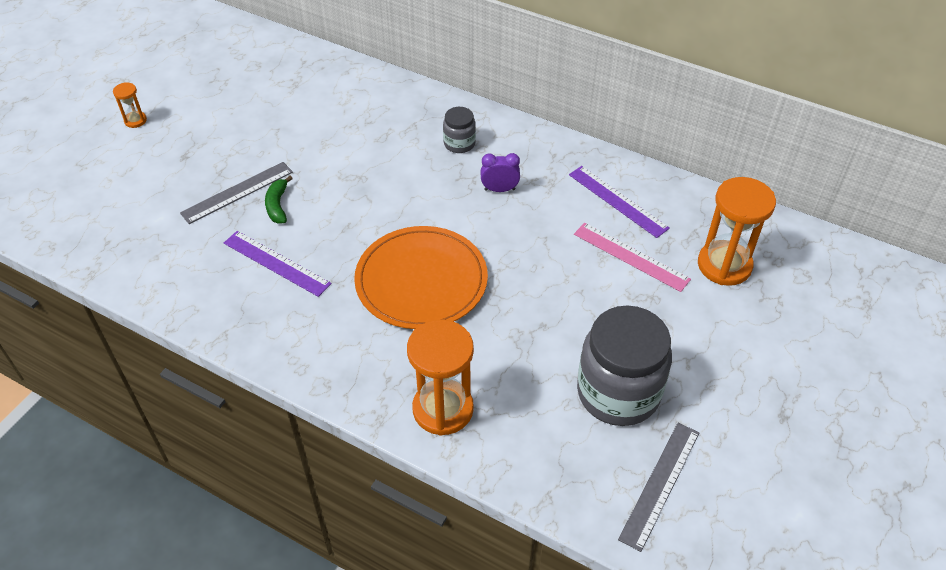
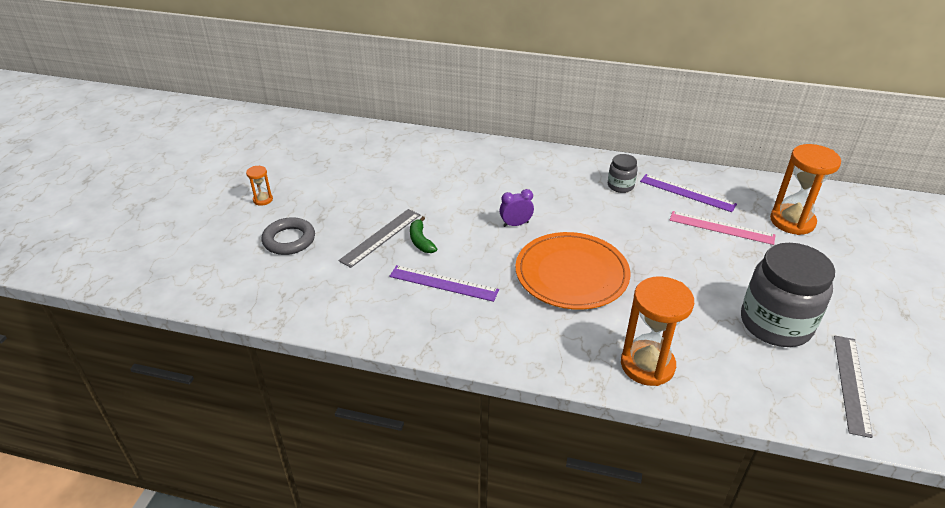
camera: 15 degrees left, 10 degrees down
(141, 177) = (289, 240): none -> grey ring
(459, 143) = (543, 174): grey jar -> grey jar (620, 186)
(499, 189) = (594, 200): purple clock -> purple clock (515, 224)

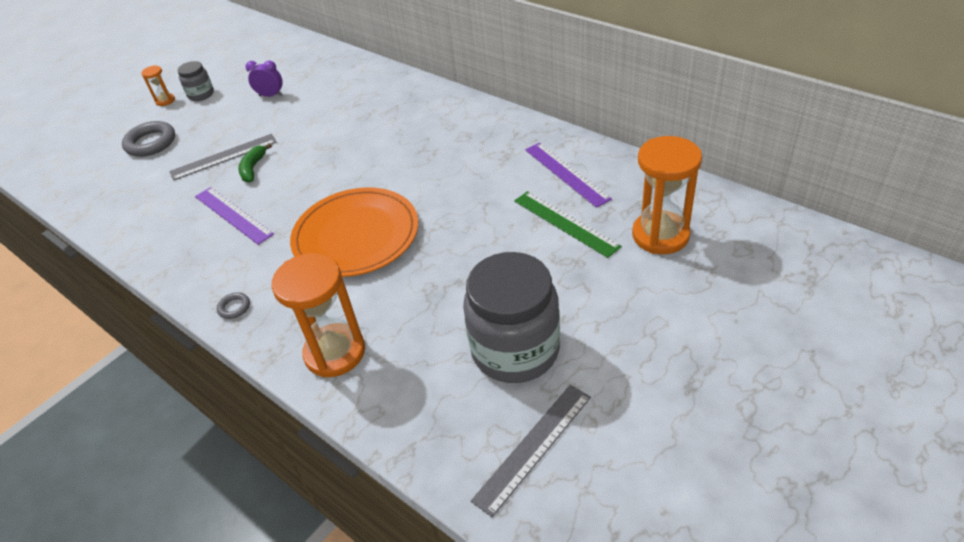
camera: 30 degrees right, 5 degrees up
(515, 224) = (353, 170): purple clock -> purple clock (271, 95)
(526, 356) = (234, 307): none -> grey ring
(620, 186) = (499, 151): grey jar -> grey jar (201, 94)
(721, 228) = (565, 223): pink ruler -> green ruler

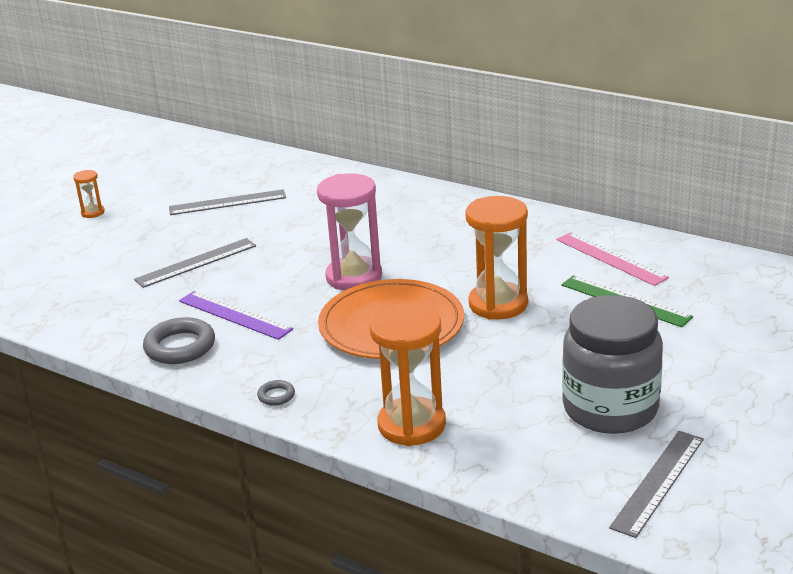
camera: 10 degrees left, 15 degrees down
(151, 143) = (95, 254): grey ring -> grey ring (180, 347)
(201, 94) = (137, 205): grey jar -> none
(253, 168) = (238, 271): green banana -> none
(271, 95) = (227, 202): purple clock -> grey ruler
(343, 180) = (354, 277): none -> pink hourglass
(566, 174) = (610, 258): purple ruler -> pink ruler
(660, 235) = (731, 305): orange hourglass -> orange hourglass (498, 304)

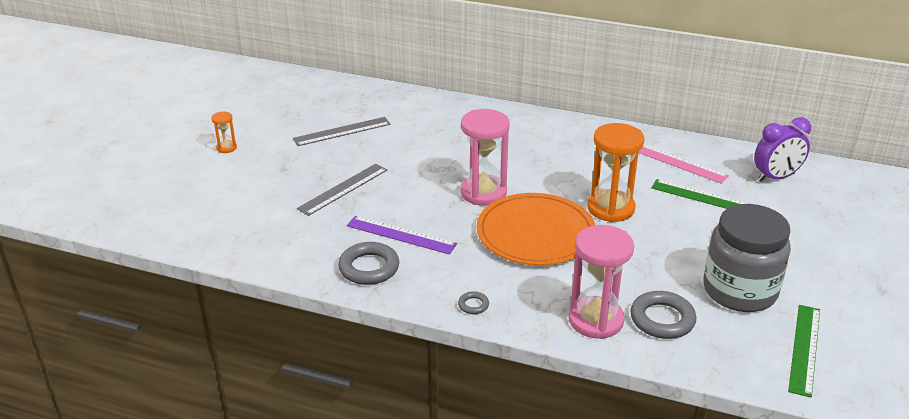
camera: 15 degrees left, 5 degrees up
(412, 425) = (596, 320): orange hourglass -> pink hourglass
(494, 431) = (662, 319): none -> grey ring
(658, 482) = (804, 349): grey ruler -> green ruler
(731, 283) = (776, 177): none -> purple clock

